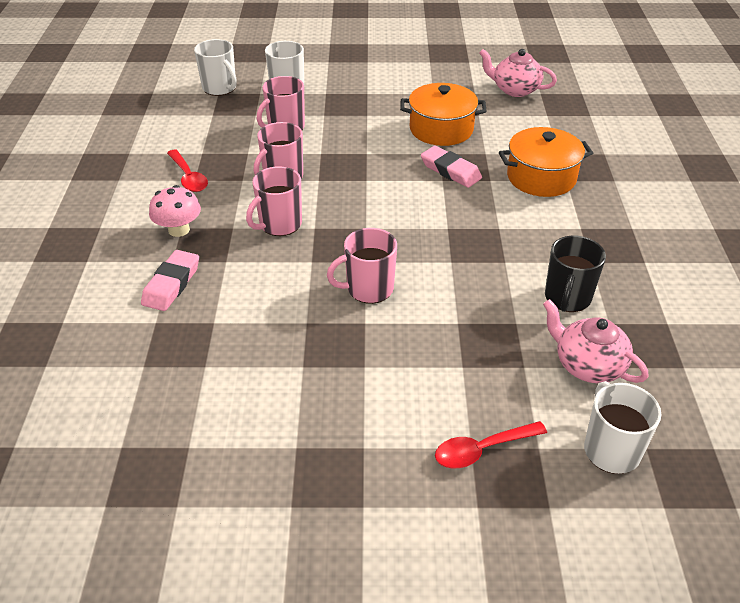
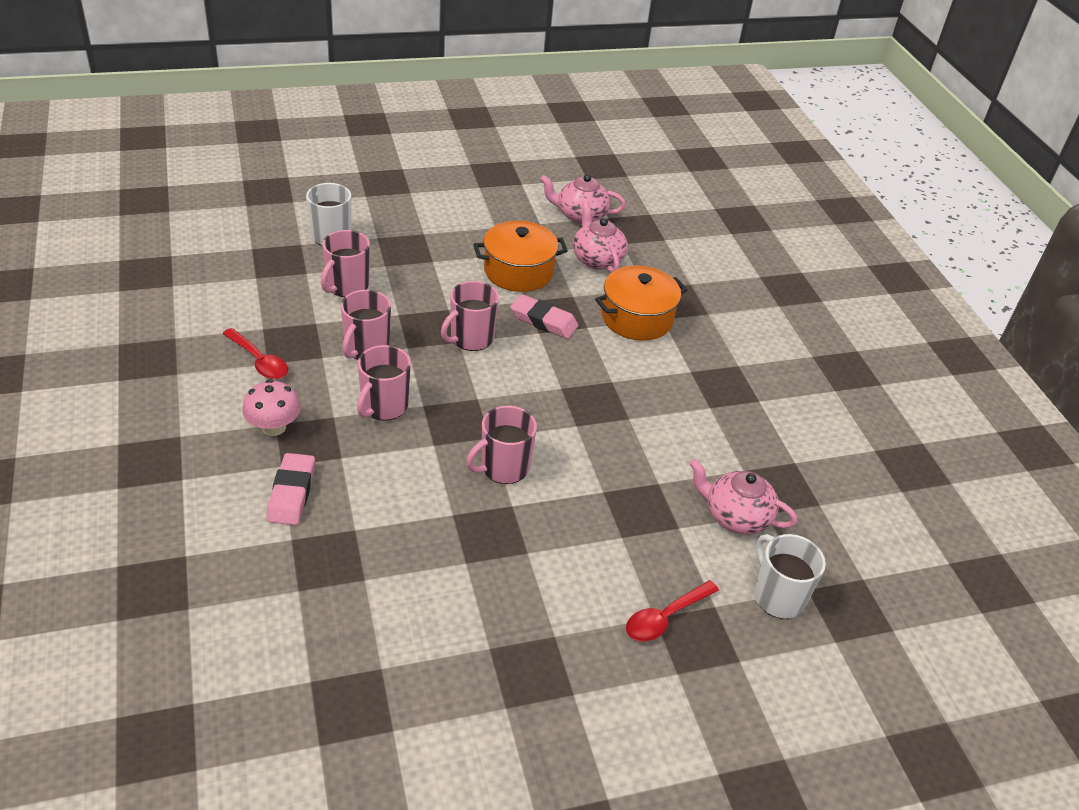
camera: 20 degrees left, 0 degrees up
(220, 88) = (251, 242): white mug -> none
(378, 178) = (471, 338): none -> pink mug
(519, 125) = (597, 259): none -> pink teapot
(567, 298) = (698, 449): black mug -> none

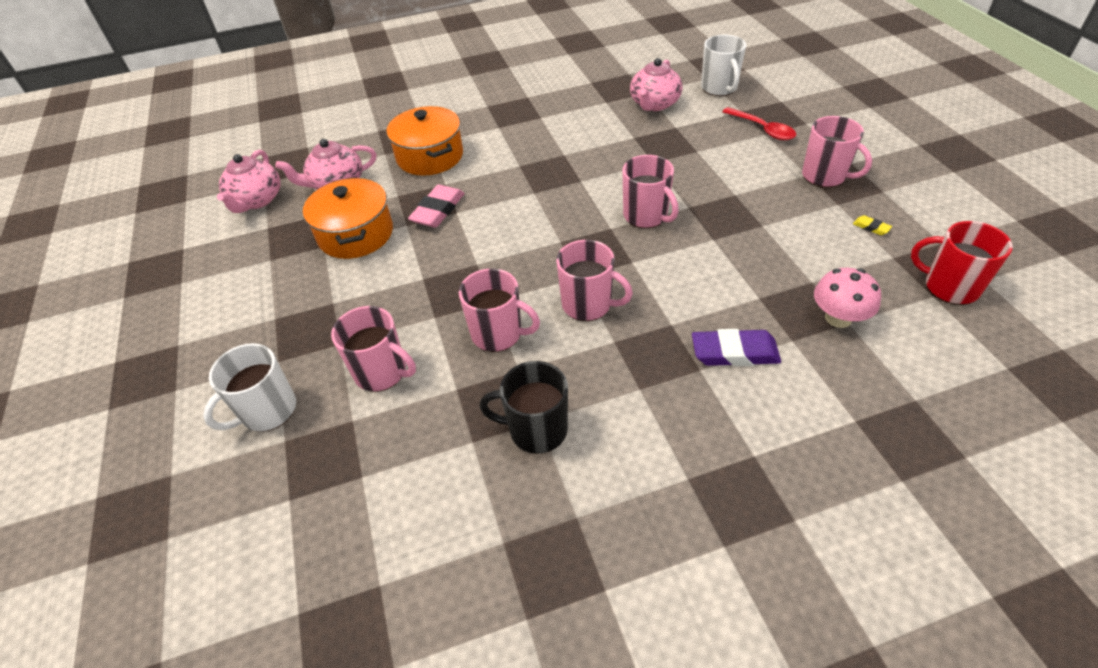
camera: 85 degrees left, 5 degrees up
(259, 361) = (536, 430): red spoon -> black mug
(274, 427) = (645, 389): pink mushroom -> pink mushroom (838, 318)
(292, 493) = (734, 352): pink eraser -> purple eraser
(319, 703) = (949, 287): none -> red mug
(438, 666) = (871, 227): none -> yellow eraser
(471, 338) = (471, 256): pink mug -> pink mug (825, 176)
(777, 596) = (719, 88): white mug -> white mug turned 75 degrees counterclockwise

